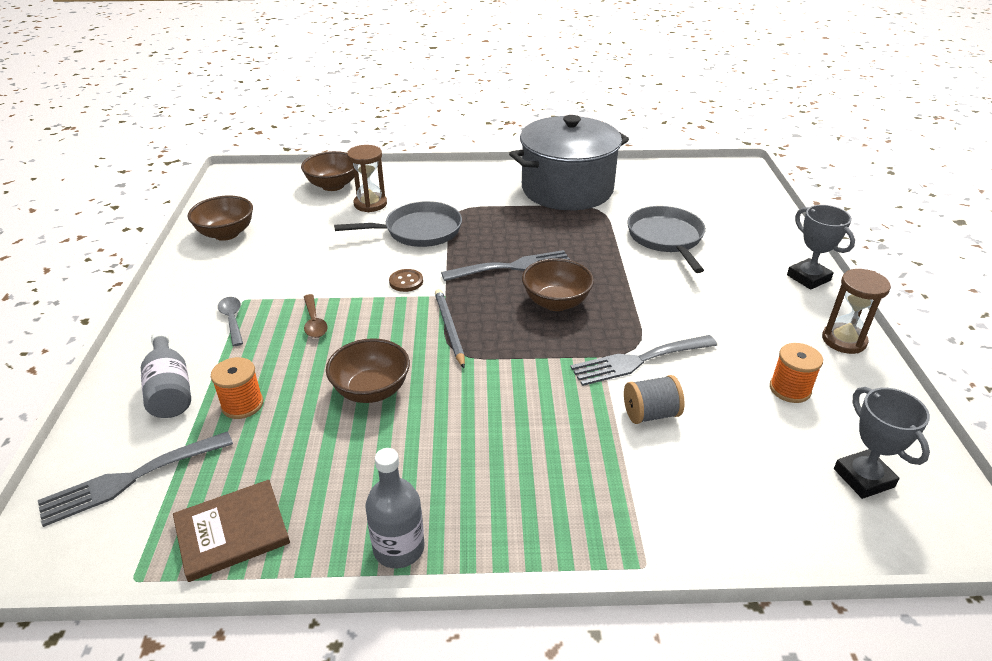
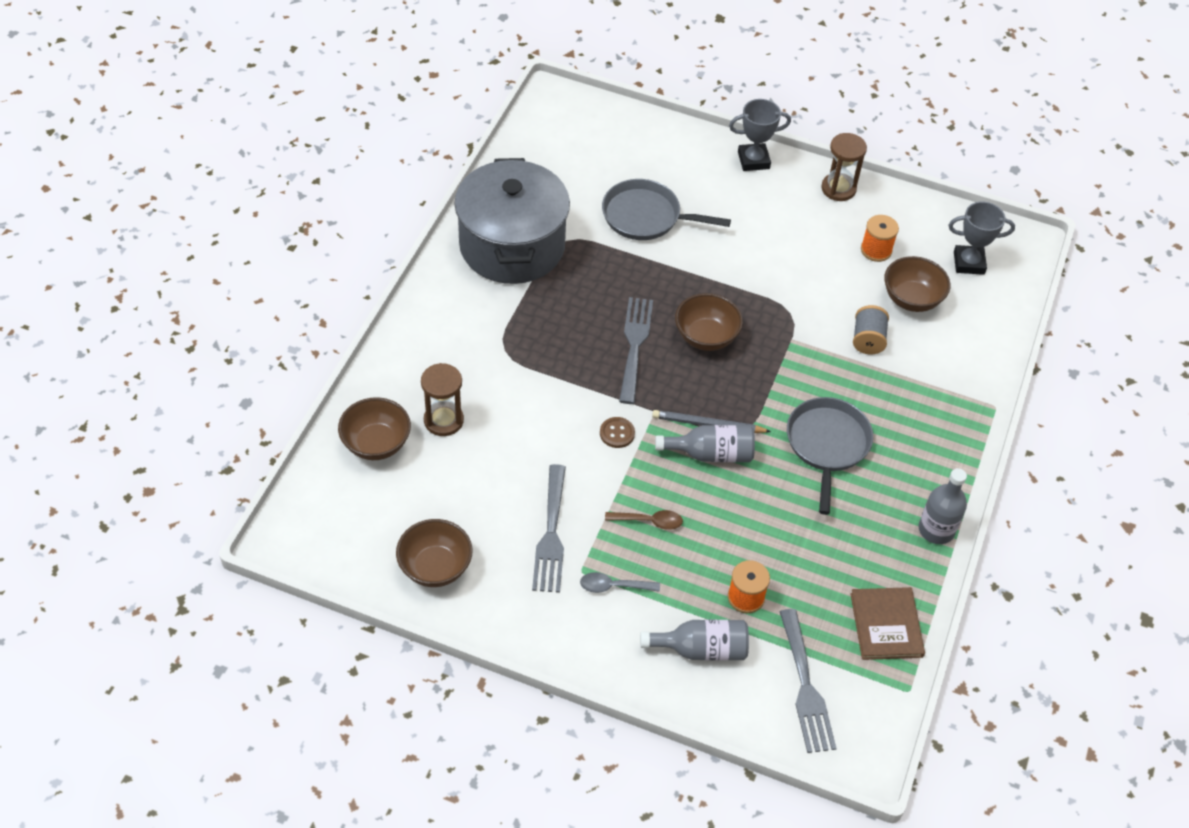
camera: 70 degrees left, 15 degrees up
(371, 390) = (766, 503): brown bowl -> brown bowl (911, 299)
(414, 339) = (711, 454): none -> grey bottle
(418, 231) = (527, 395): grey pan -> grey pan (827, 445)
(638, 361) = (807, 319): grey fork -> grey fork (551, 534)

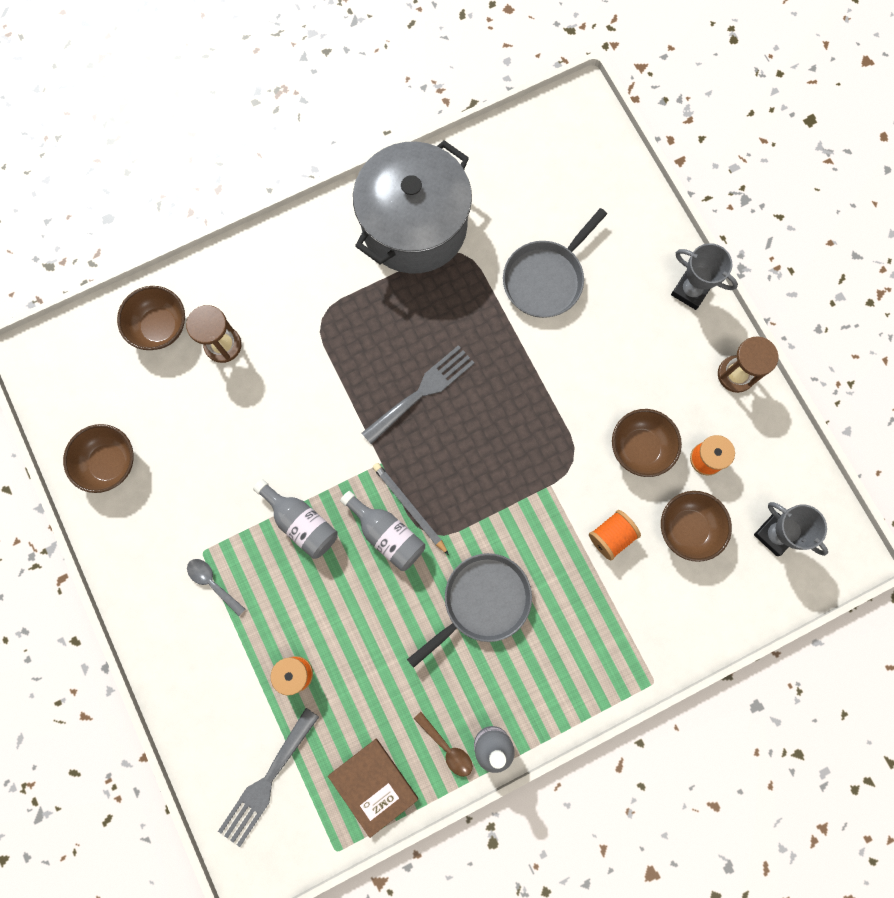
camera: 45 degrees right, 25 degrees up
(551, 534) = (209, 504): grey fork -> none
(617, 433) = (335, 459): brown button -> none
(646, 216) = (546, 278): grey pan -> grey pan turned 105 degrees counterclockwise
(649, 521) = (287, 552): brown spoon -> brown spoon (447, 747)
(701, 649) = (225, 686): grey bottle -> grey bottle (301, 523)
(706, 337) = (484, 429): brown bowl -> brown bowl (640, 448)
(867, 340) = (611, 536): grey spool -> orange spool
(886, 625) = (373, 786): brown book -> brown book turned 75 degrees counterclockwise

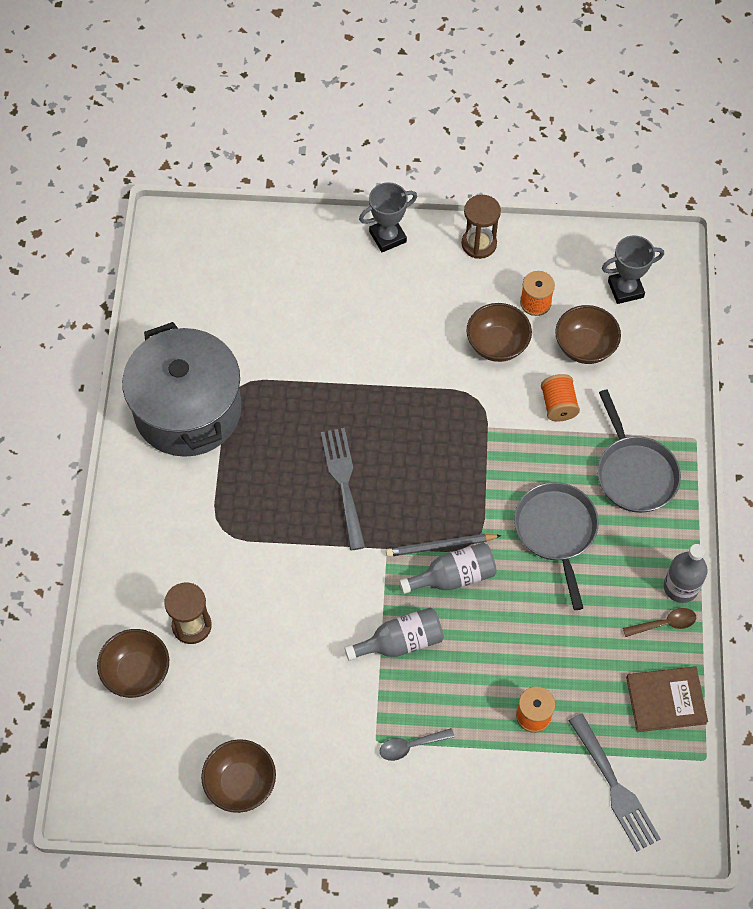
camera: 60 degrees left, 15 degrees down
(546, 278) = (306, 335): grey pan -> grey pan (634, 473)

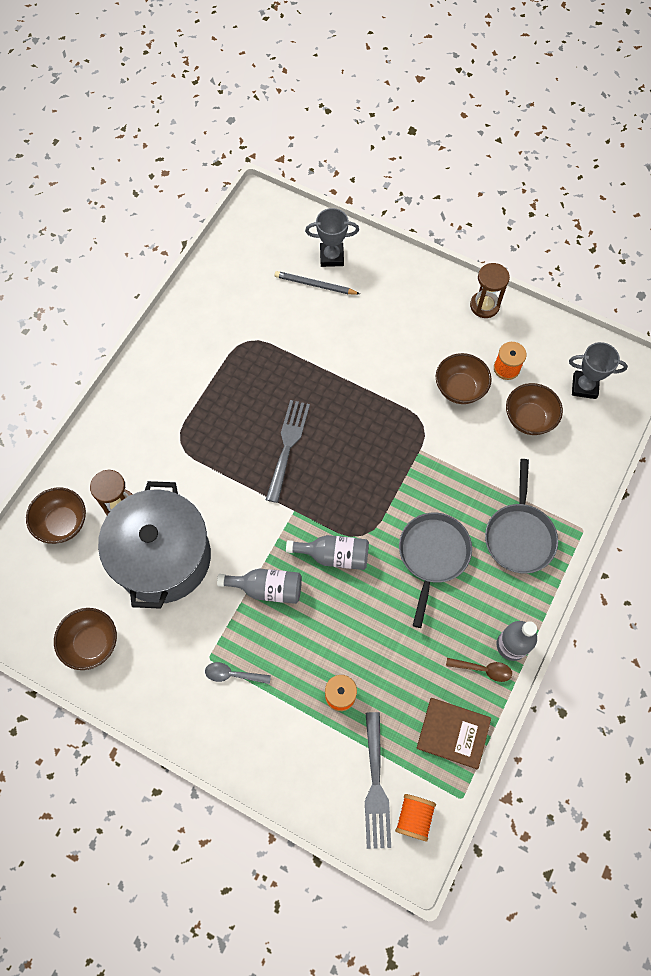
camera: 25 degrees right, 5 degrees up
(188, 410) = (202, 343): grey pot -> grey pot (163, 557)
(387, 237) = (417, 273): grey trophy -> grey trophy (331, 257)
(441, 546) = (336, 527): grey pencil -> grey pencil (315, 285)
(558, 405) = (484, 456): orange spool -> orange spool (414, 817)

